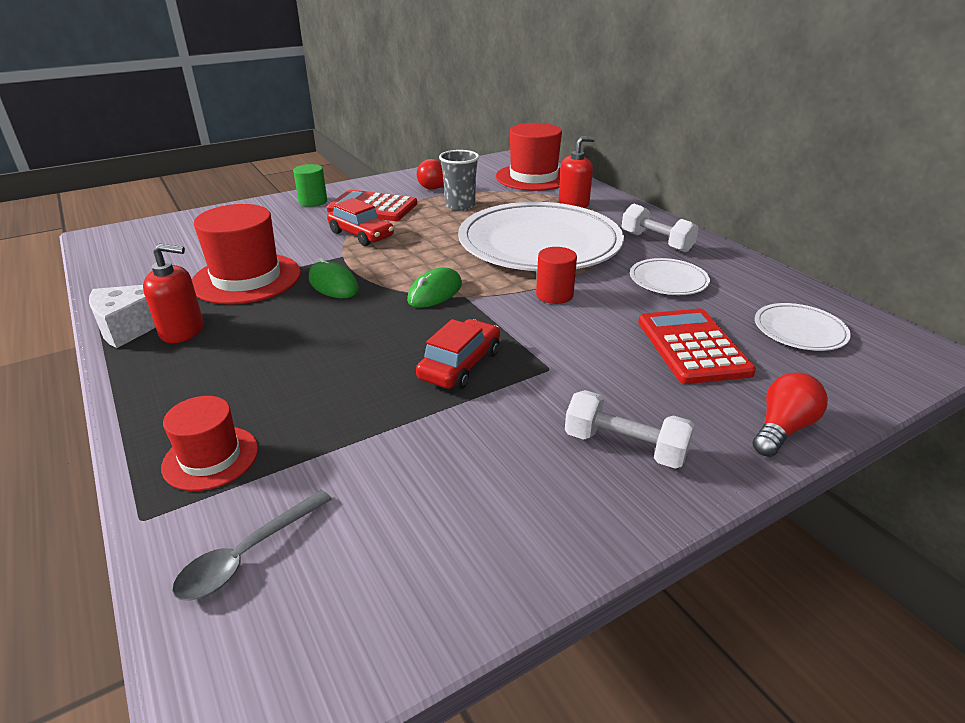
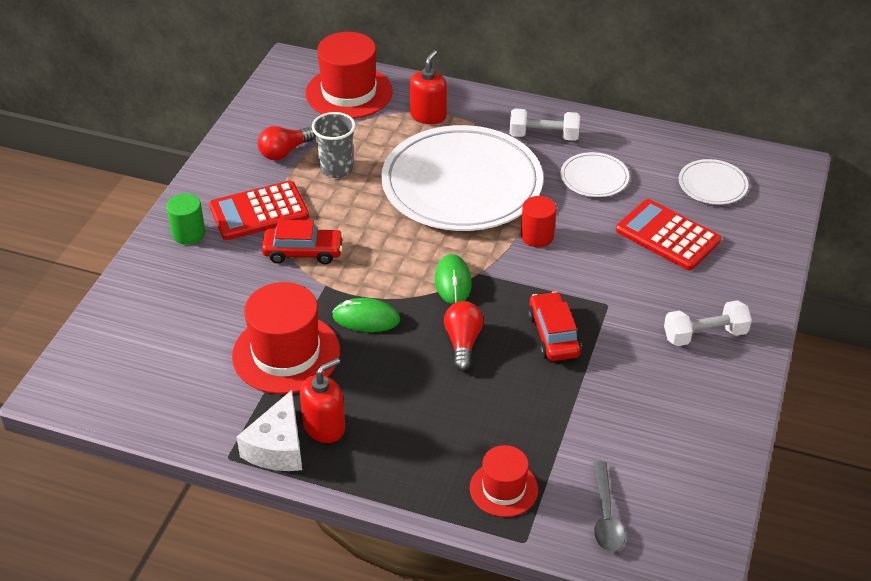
camera: 40 degrees left, 10 degrees up
(782, 429) = (765, 273): red light bulb -> red light bulb (462, 343)

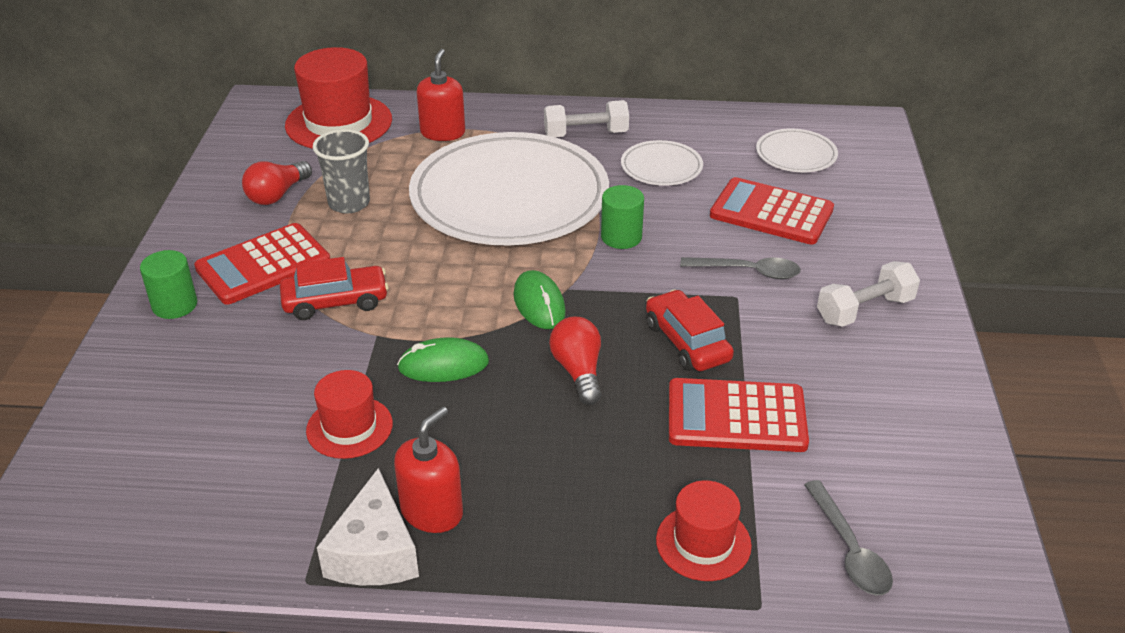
camera: 15 degrees left, 5 degrees down
(286, 353) = (349, 427): red hat -> red hat, size x0.58
(537, 236) = (621, 237): red cylinder -> green cylinder
(566, 401) = (736, 417): none -> red calculator
(626, 285) = (748, 272): none -> grey spoon

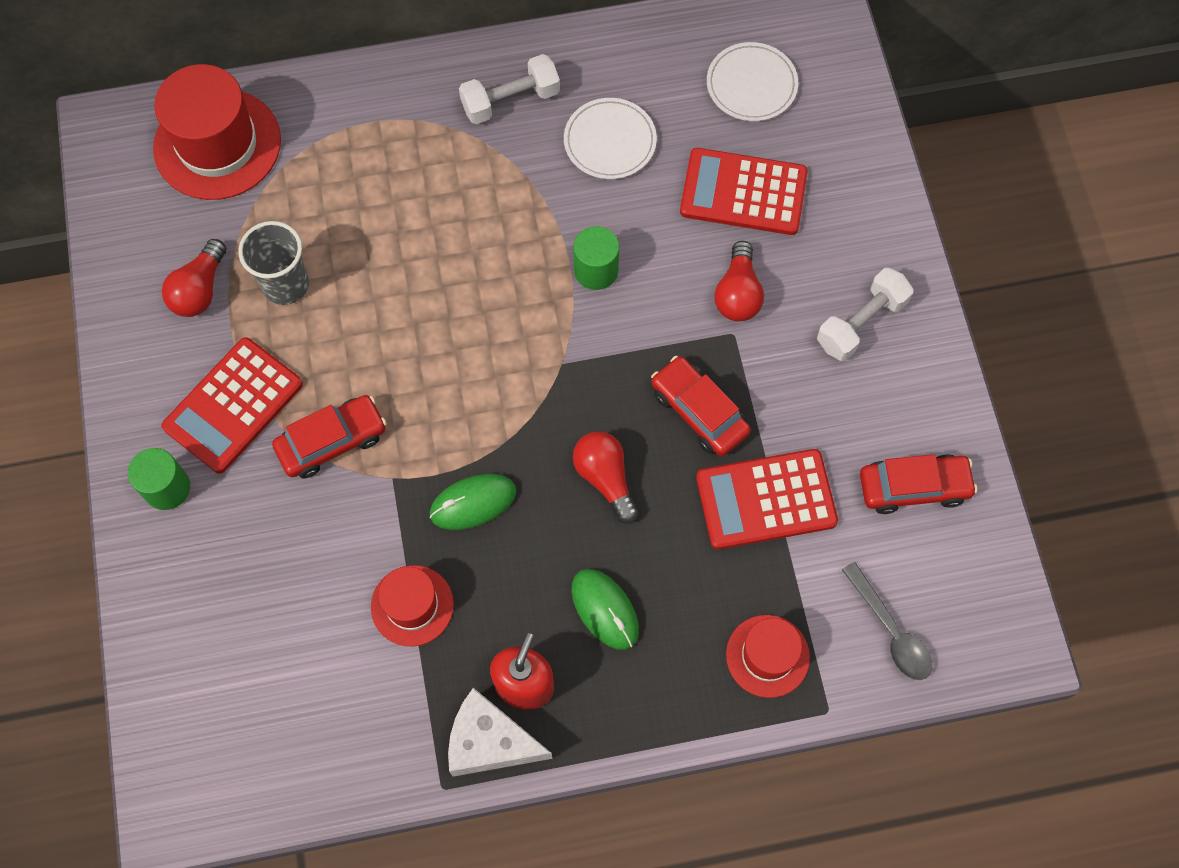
camera: 15 degrees left, 30 degrees up
(374, 552) = (490, 742): white cheese -> white cheese turned 120 degrees clockwise
(443, 132) = (346, 135): red soap dispenser -> none
(509, 197) = (458, 232): white plate -> none
(539, 304) = (540, 393): green mouse -> green mouse (605, 609)
(748, 272) = (738, 293): grey spoon -> red light bulb
(897, 436) = (913, 487): none -> red car

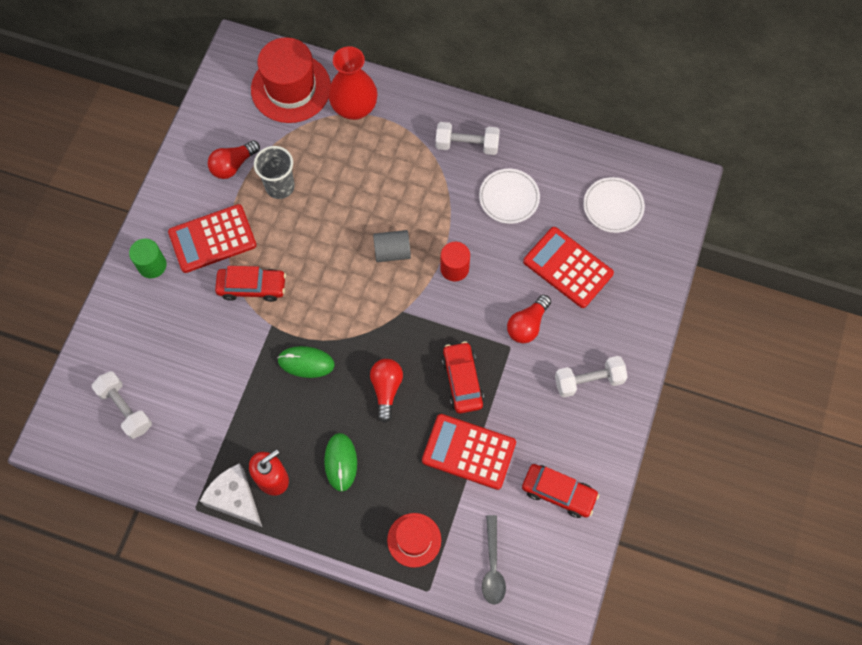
camera: 30 degrees right, 0 degrees up
(253, 708) = (125, 408): none -> white dumbbell
(325, 127) = (354, 108): none -> red vase
(412, 605) = (239, 401): red hat -> none
(498, 292) = (392, 252): none -> grey cylinder
(596, 270) = (454, 268): green cylinder -> red cylinder

